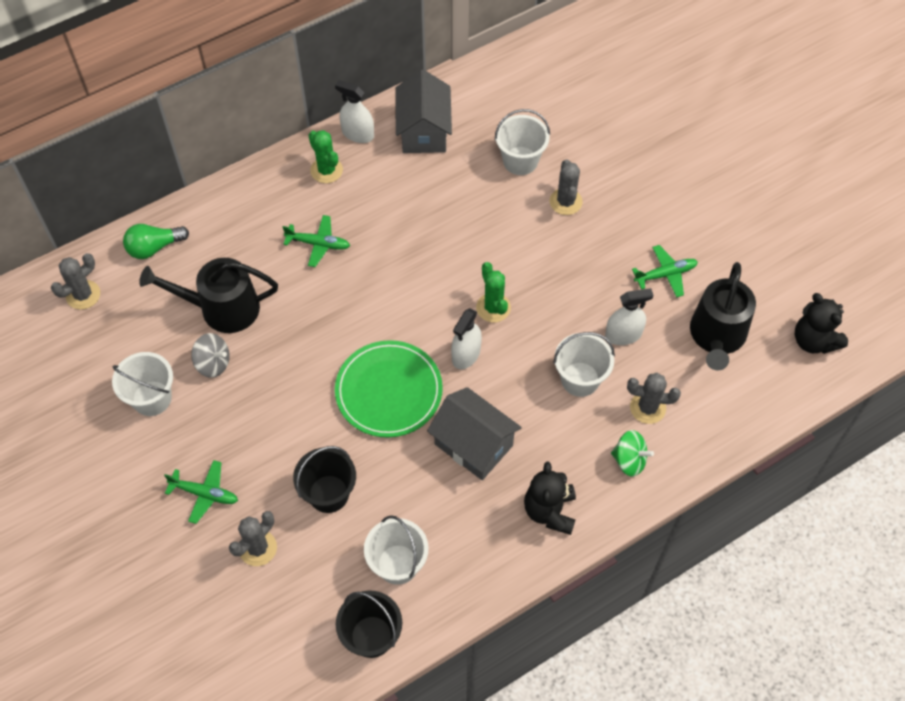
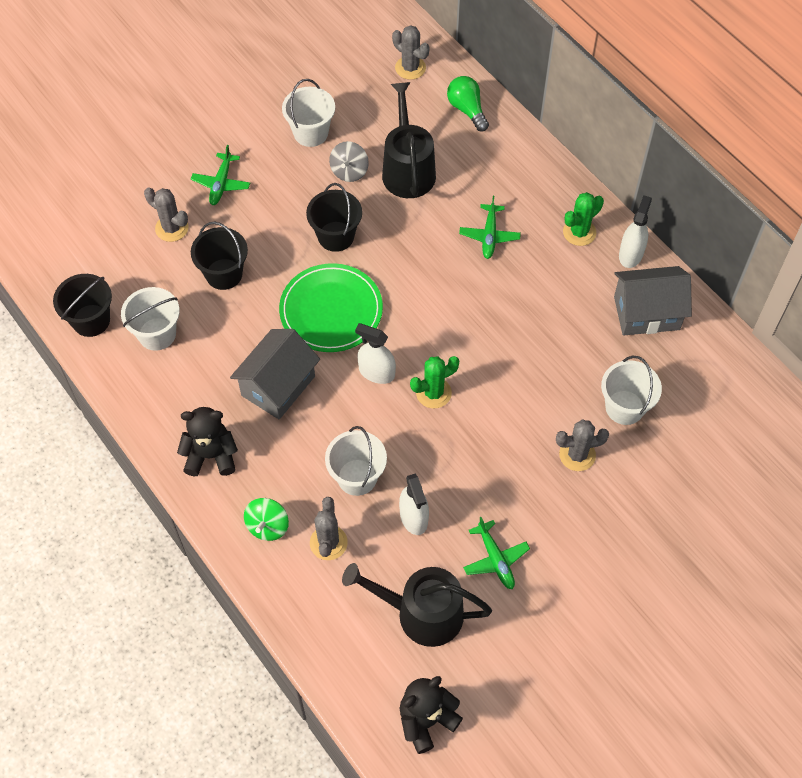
camera: 85 degrees right, 0 degrees up
(296, 381) = (336, 236): none -> black bucket

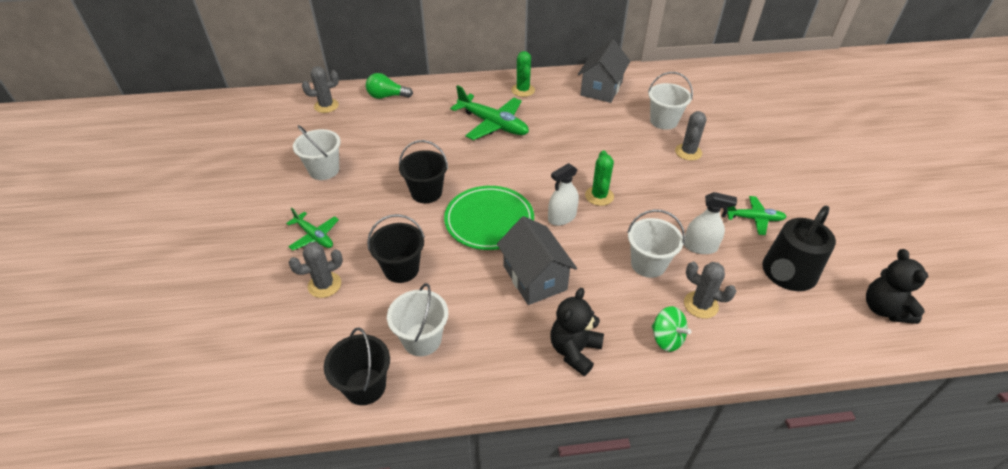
camera: 60 degrees left, 15 degrees down
(349, 171) = (378, 164): grey spinning top -> none
(407, 170) = (406, 138): black watering can -> none
(489, 235) = (493, 124): green plane -> green plane, size x1.73
(631, 254) = (555, 79): white spray bottle -> none

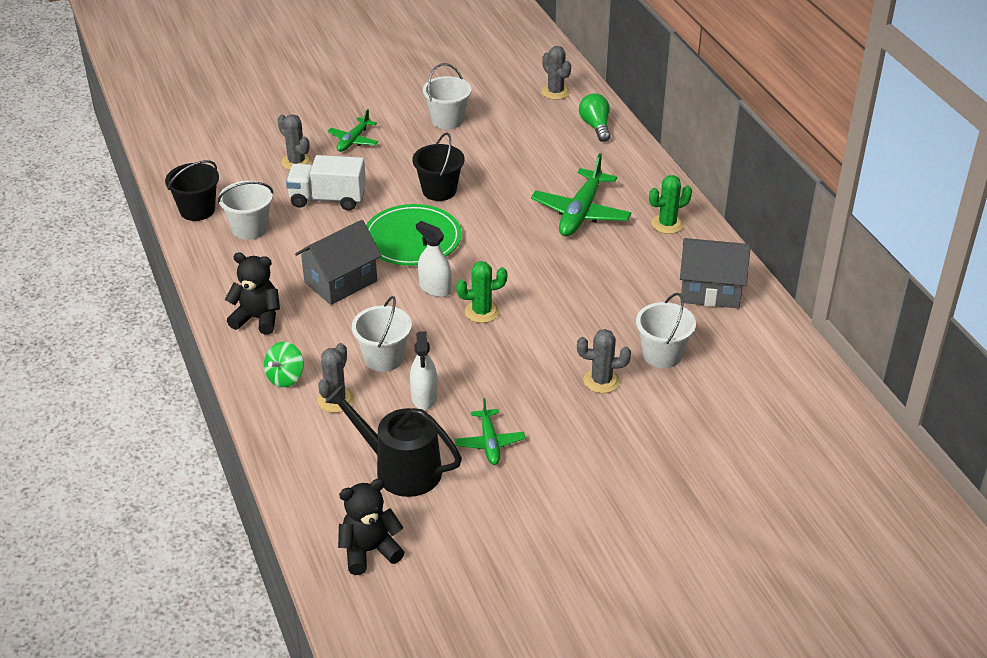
camera: 75 degrees right, 5 degrees down
(401, 269) = (327, 199): black bucket -> white truck

